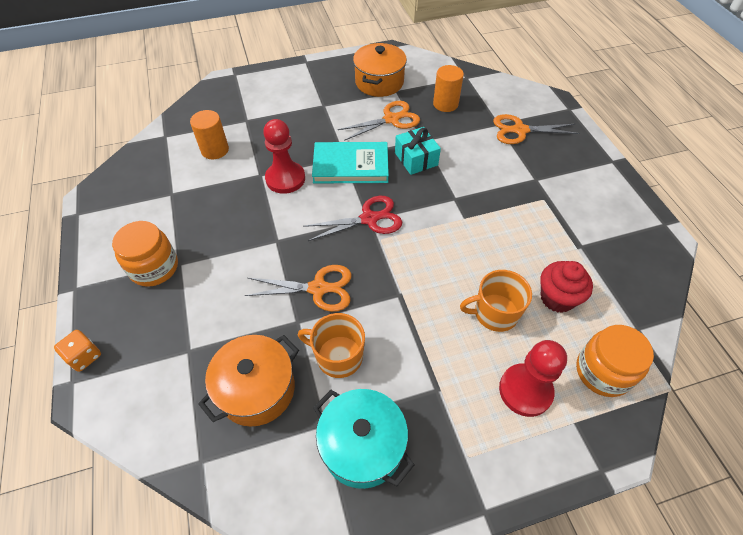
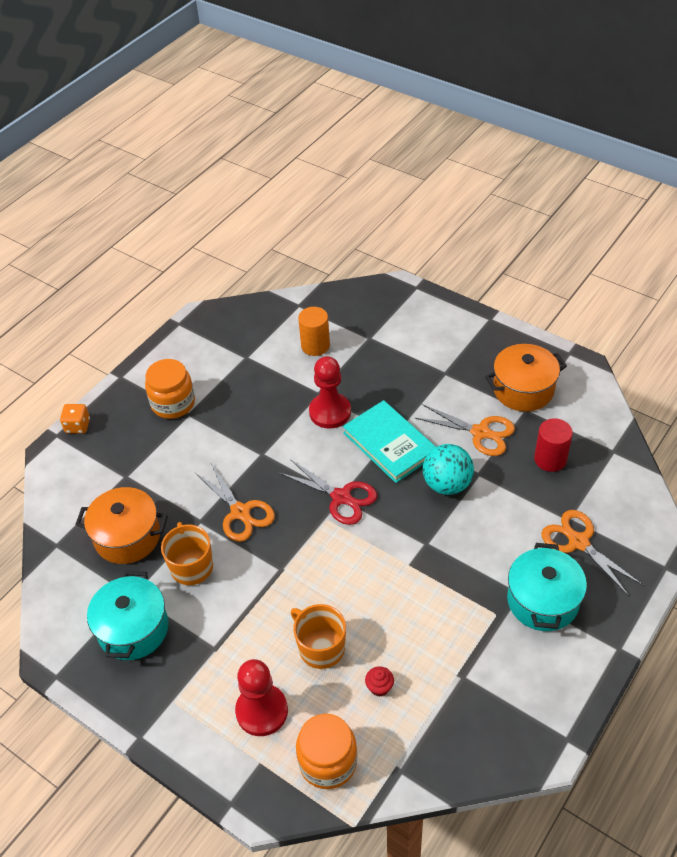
camera: 55 degrees right, 5 degrees down
(416, 159) = (447, 484): turquoise gift -> turquoise ball
(445, 104) = (550, 459): orange cylinder -> red cylinder
(551, 172) = (542, 601): none -> turquoise pot
(557, 298) = (379, 687): red cupcake -> red cupcake, size x0.53

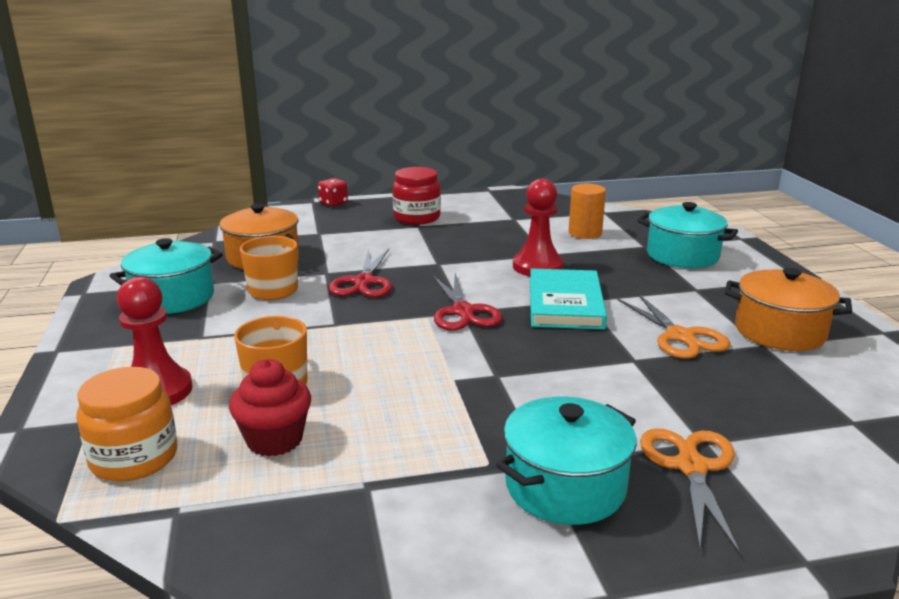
camera: 40 degrees right, 25 degrees down
(78, 426) = (333, 203): orange dice -> red dice
(173, 403) = (417, 218): orange jar -> red jar
(240, 512) = (364, 282): orange scissors -> red scissors
(379, 687) = (274, 440): red cupcake -> red cupcake, size x1.87
(402, 335) = (682, 255): none -> turquoise pot
(447, 484) = (585, 350): turquoise ball -> none
(550, 459) = (745, 389): red cylinder -> none

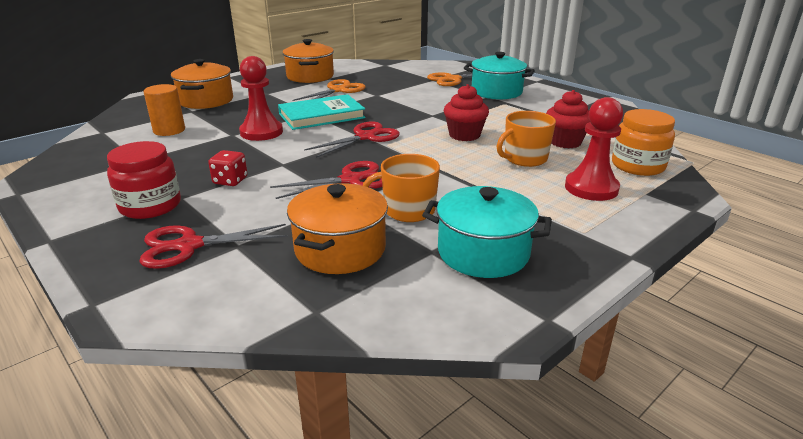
camera: 120 degrees left, 5 degrees up
(333, 203) = (98, 282): red dice -> red dice (230, 181)
(340, 222) = (189, 246): none -> red scissors
(395, 372) = (464, 135): none -> red cupcake
(682, 255) = (206, 101): turquoise pot -> orange pot

